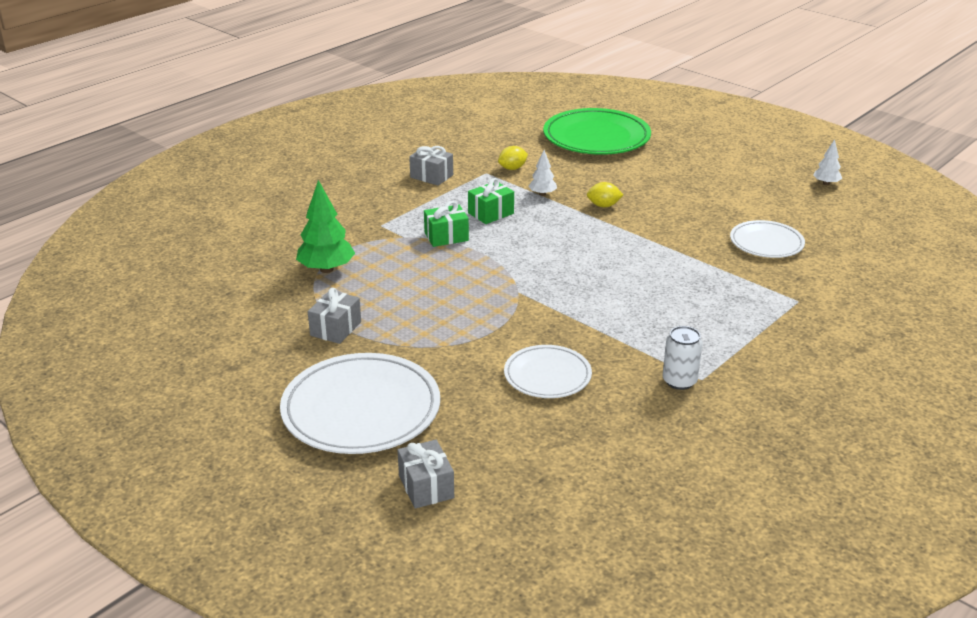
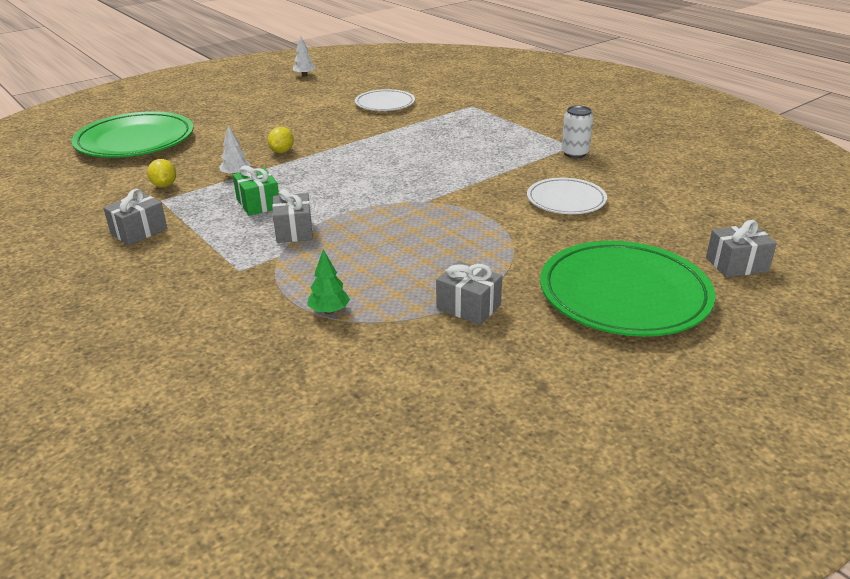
camera: 80 degrees left, 0 degrees up
(326, 269) = (329, 311): green tree -> green tree, size x0.55
(361, 409) = (624, 294): white plate -> green plate
(446, 237) = (294, 231): green gift -> grey gift

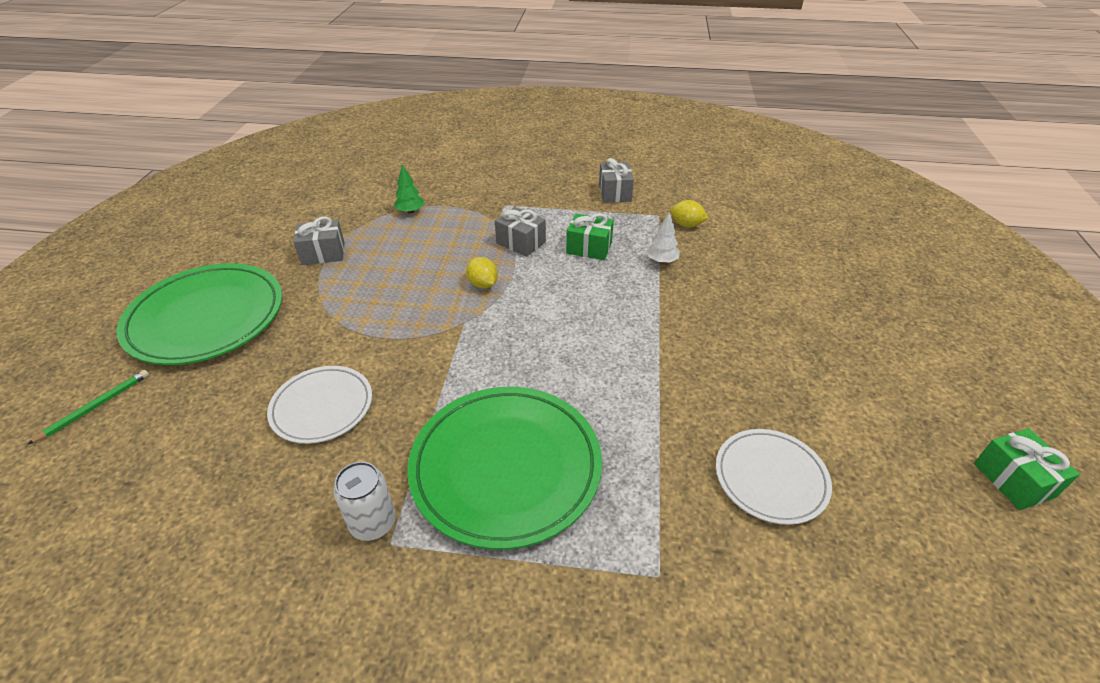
camera: 135 degrees right, 10 degrees up
(135, 141) = (822, 245): green plate -> green plate (506, 467)
(282, 151) = (689, 307): yellow lemon -> yellow lemon (483, 284)
(304, 75) = (1013, 480): white tree -> green gift
(736, 264) = (95, 407): grey gift -> green pencil

